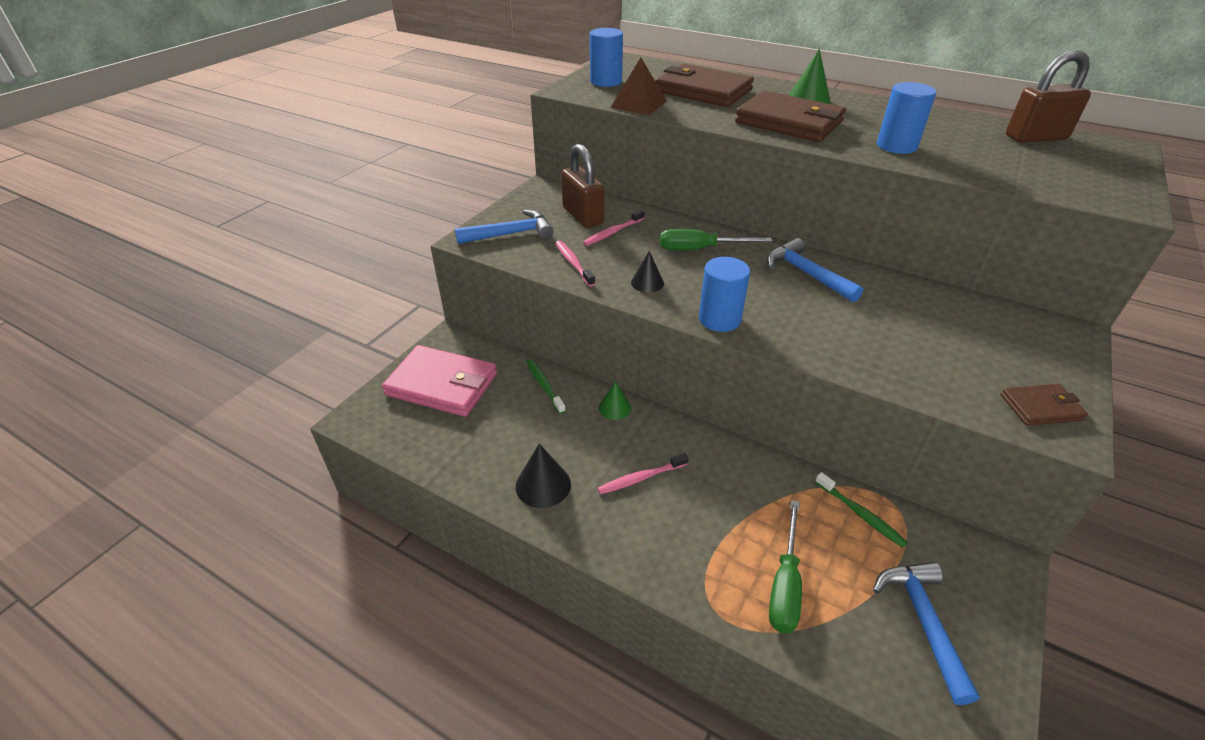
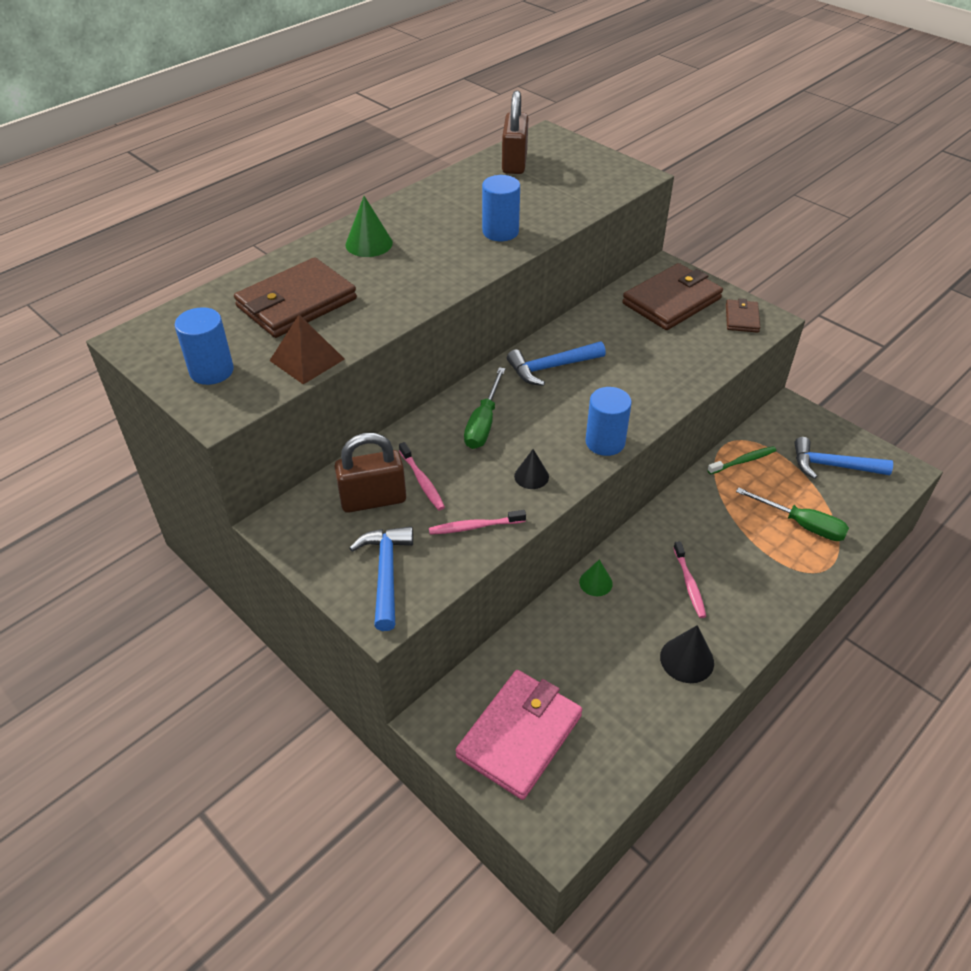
camera: 75 degrees left, 5 degrees up
(544, 385) = (547, 635): green toothbrush -> none
(789, 122) = (418, 272): brown wallet -> brown wallet (672, 301)

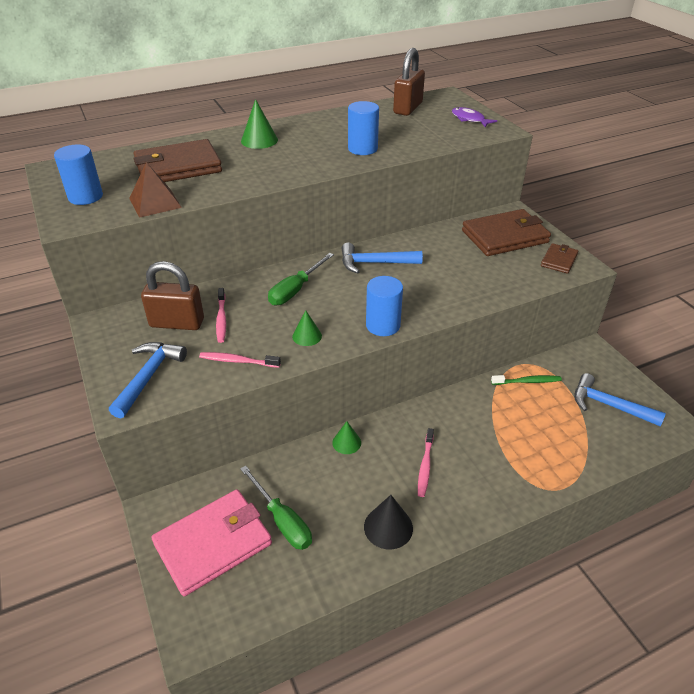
camera: 20 degrees right, 5 degrees down
(531, 476) = (307, 336): black cone -> green cone
(594, 166) = (469, 119): none -> purple fish
(802, 524) = (554, 446): green screwdriver -> green screwdriver (282, 520)

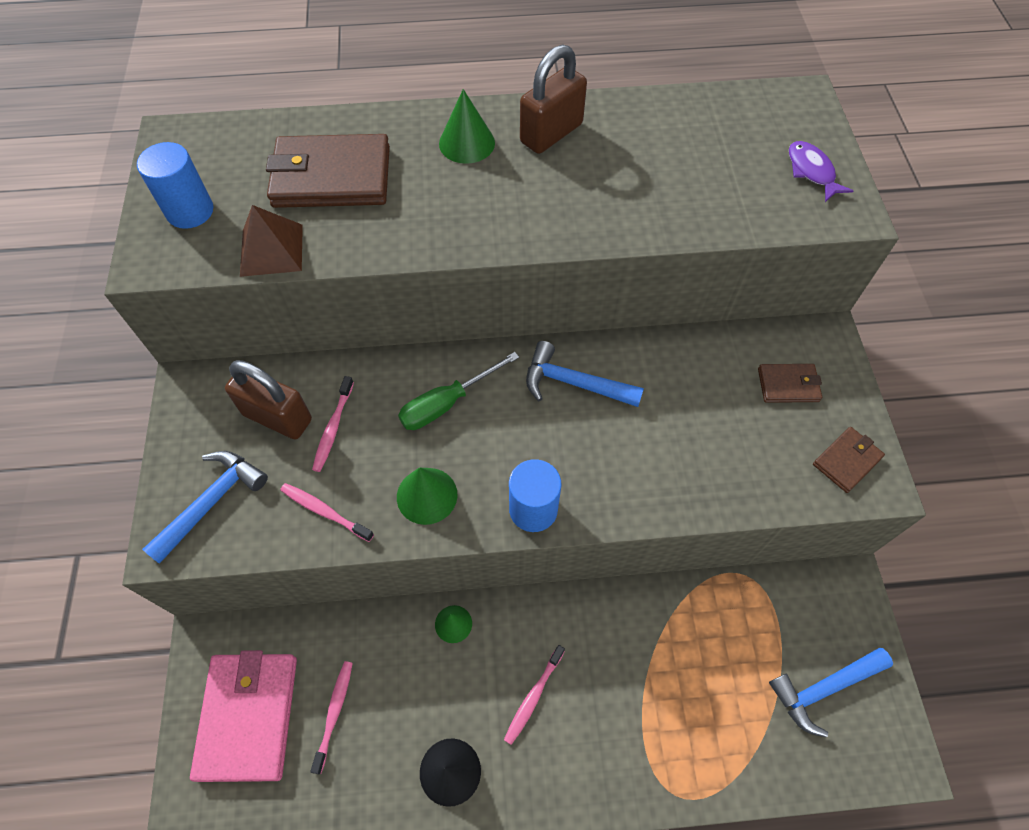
camera: 20 degrees right, 20 degrees up
(213, 544) = (249, 716): pink wallet -> pink wallet turned 75 degrees counterclockwise
(282, 520) = (334, 713): green screwdriver -> pink toothbrush
(307, 336) = (427, 495): green cone -> green cone, size x1.51
(362, 149) = (608, 203): blue cylinder -> none
(407, 108) = (724, 117): brown padlock -> brown padlock (551, 133)
(505, 236) = (788, 385): brown wallet -> brown wallet, size x0.51
(527, 381) = (730, 607): green toothbrush -> none
(609, 405) = (824, 688): blue hammer -> blue hammer turned 75 degrees counterclockwise

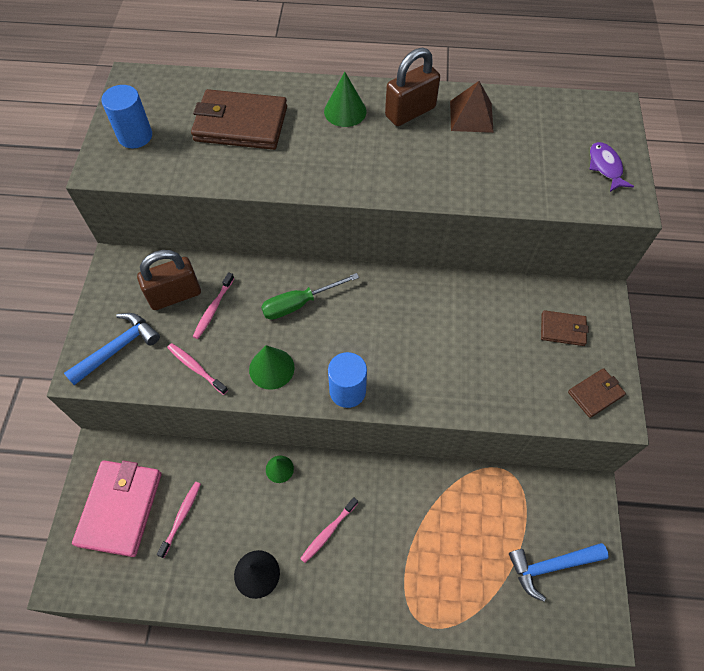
camera: 10 degrees right, 0 degrees up
(271, 250) = (187, 172): brown pyramid -> brown pyramid (471, 116)
(277, 417) = (175, 295): brown padlock -> brown padlock turned 60 degrees counterclockwise
(574, 383) = (397, 303): blue hammer -> none

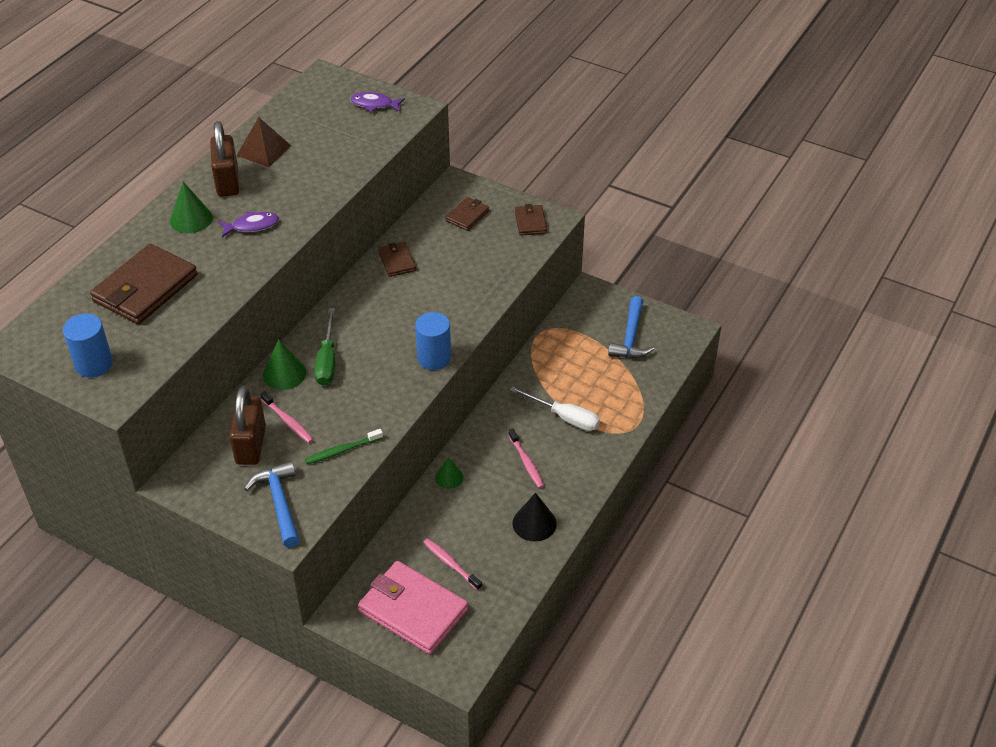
camera: 65 degrees left, 15 degrees down
(196, 368) = (342, 450): pink toothbrush -> green toothbrush
(271, 368) = (379, 399): green cone -> green cone (284, 373)
(362, 157) = (252, 226): none -> purple fish
(403, 544) = (564, 417): none -> white screwdriver
(458, 299) = (397, 261): none -> brown wallet

